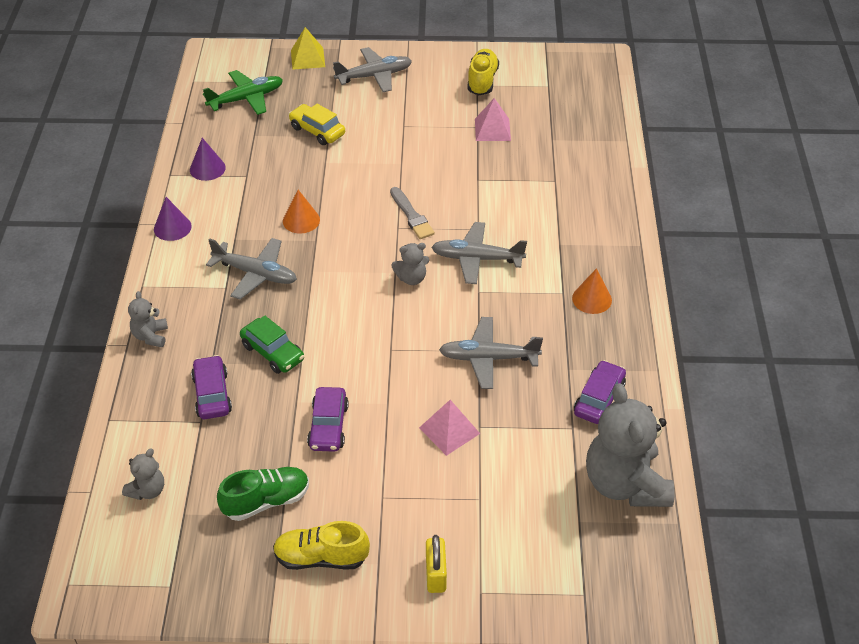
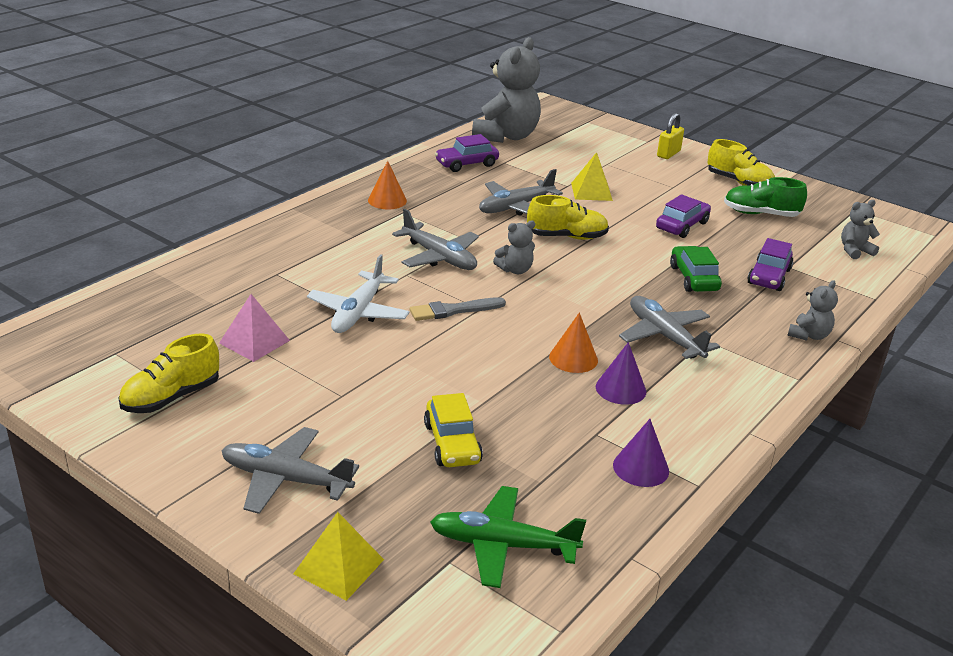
camera: 145 degrees left, 15 degrees down
(172, 227) = (732, 419): purple cone -> purple cone (620, 389)
(410, 343) = (567, 237): none -> yellow shoe
(411, 278) = (515, 270): grey teddy bear -> grey teddy bear turned 135 degrees clockwise
(412, 216) = (453, 310): grey brush -> grey brush turned 120 degrees counterclockwise
(449, 430) = (591, 191): pink pyramid -> yellow pyramid
(465, 180) = (358, 313): none -> white plane
(488, 358) = (515, 207): grey plane -> grey plane turned 105 degrees clockwise

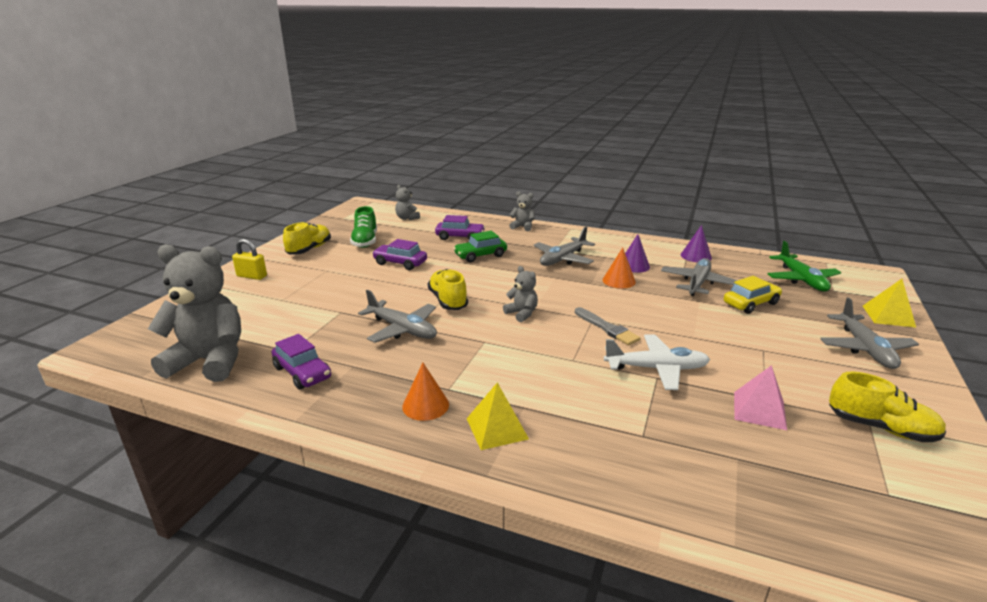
camera: 105 degrees left, 5 degrees down
(439, 257) = (528, 349): grey plane -> grey plane (697, 283)
(591, 191) = (351, 300): yellow pyramid -> yellow pyramid (497, 428)

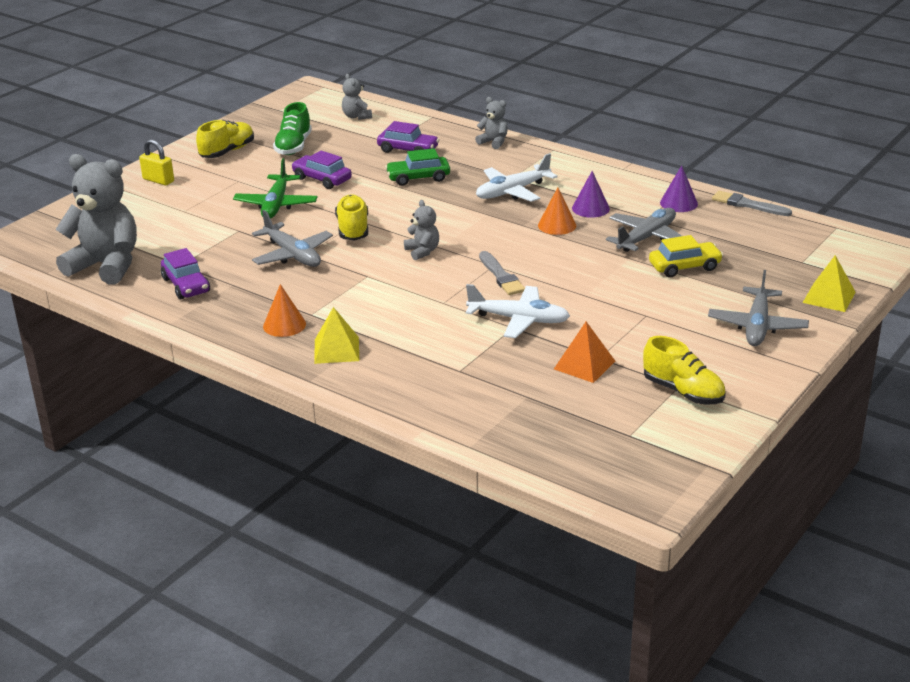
camera: 15 degrees right, 5 degrees up
(563, 259) = (512, 191): grey plane -> white plane
(746, 253) = (748, 205): none -> grey brush
(759, 410) = (584, 365): pink pyramid -> orange pyramid
(801, 279) = (778, 245): green plane -> green plane (276, 205)

